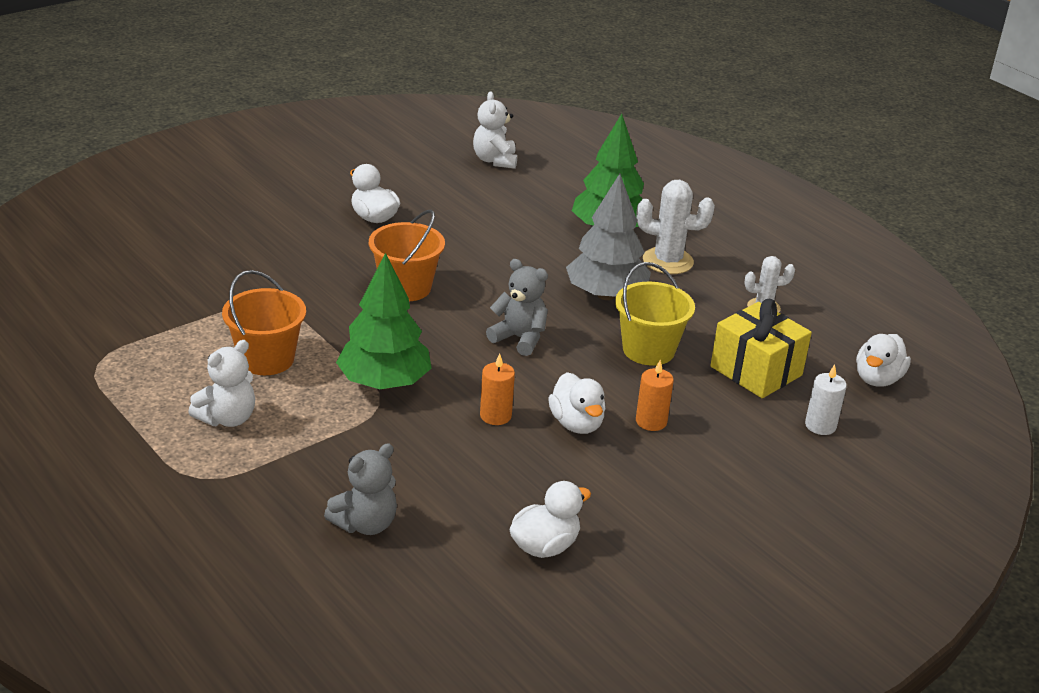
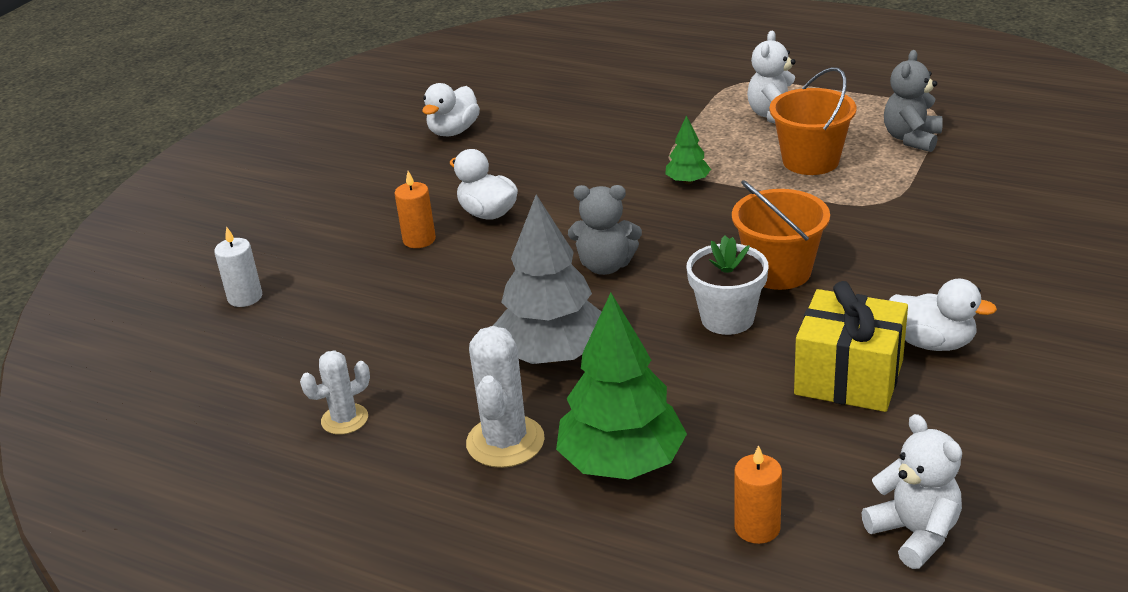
camera: 160 degrees right, 0 degrees up
(365, 524) = (593, 100): grey teddy bear -> grey teddy bear (911, 139)
(384, 383) = (687, 181): green tree -> green tree, size x0.47
(474, 273) = (727, 318): none -> white flower pot
(495, 416) = (565, 193): orange candle -> orange candle (757, 528)
(648, 350) = (461, 307): yellow bucket -> none
(668, 261) = (505, 442): white cactus -> white cactus turned 75 degrees counterclockwise
(756, 371) = (329, 329): yellow gift -> yellow gift (848, 377)
(877, 379) = (182, 374): white duck -> none

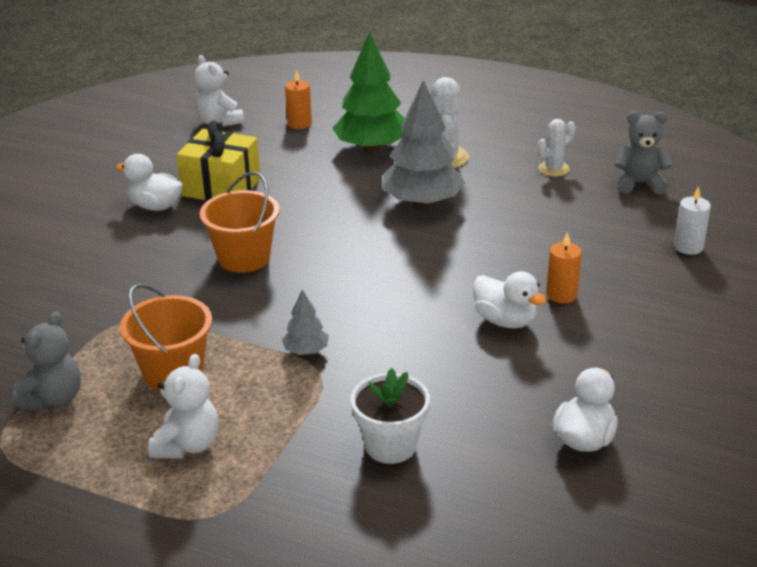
camera: 175 degrees right, 0 degrees up
(605, 266) = (386, 266): grey teddy bear -> grey teddy bear (639, 183)
(687, 181) = (306, 351): green tree -> grey tree
(727, 318) = (293, 224): white flower pot -> white flower pot (390, 445)

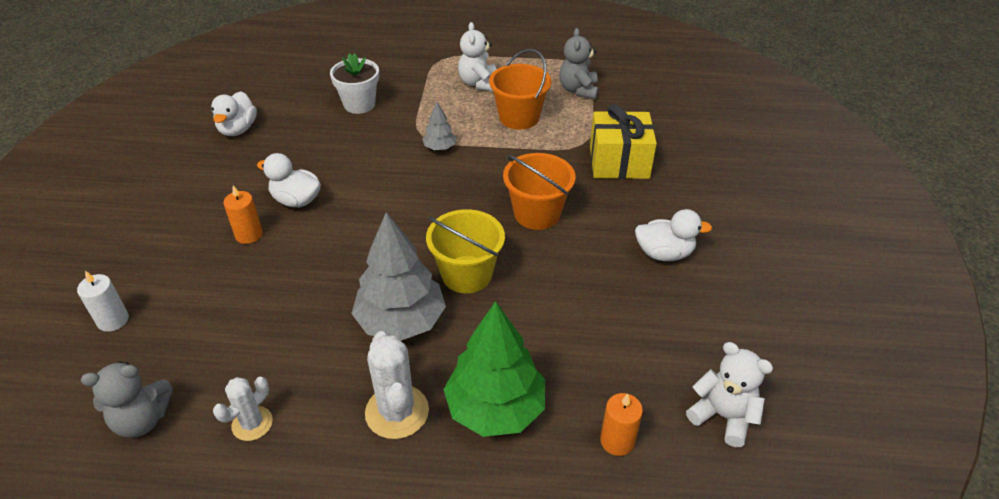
camera: 160 degrees right, 10 degrees up
(221, 187) = (622, 294): yellow gift -> yellow gift (619, 162)
(347, 223) = (466, 274): none -> yellow bucket

